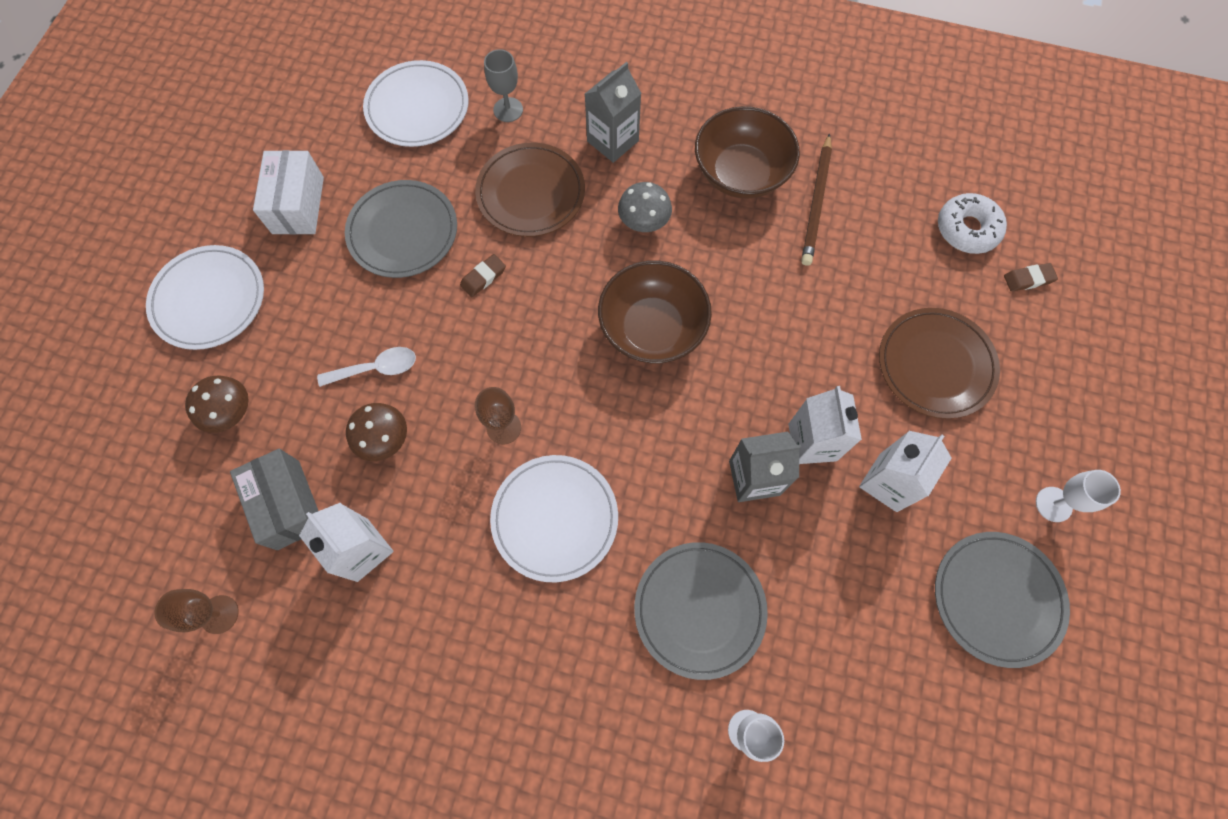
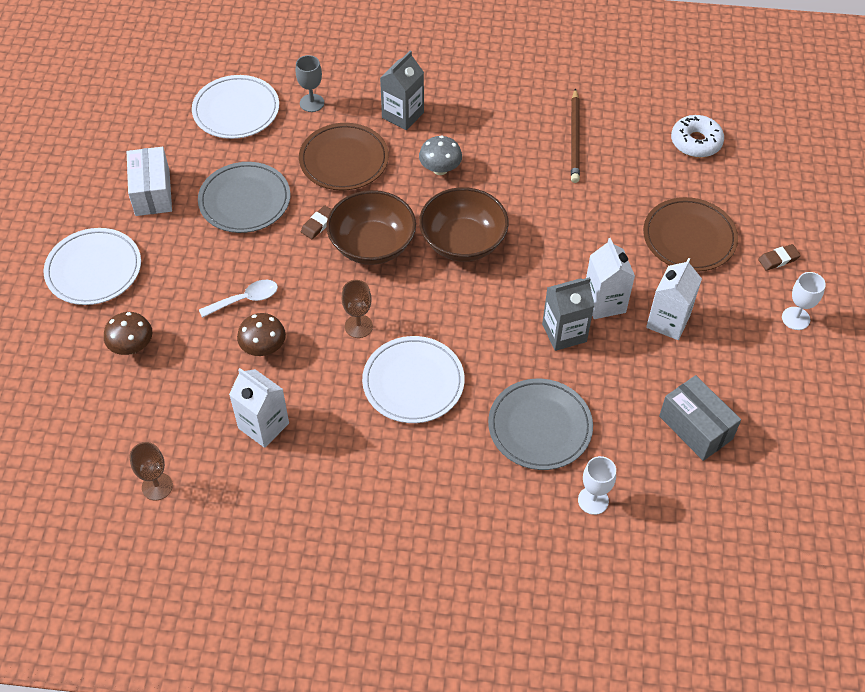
camera: 10 degrees left, 15 degrees down
(288, 504) = (195, 403): grey box -> grey box (695, 427)
(741, 173) = (510, 125): brown bowl -> brown bowl (372, 245)
(997, 598) = (764, 386): grey plate -> none
(1028, 279) = (749, 170): brown eraser -> brown eraser (778, 259)

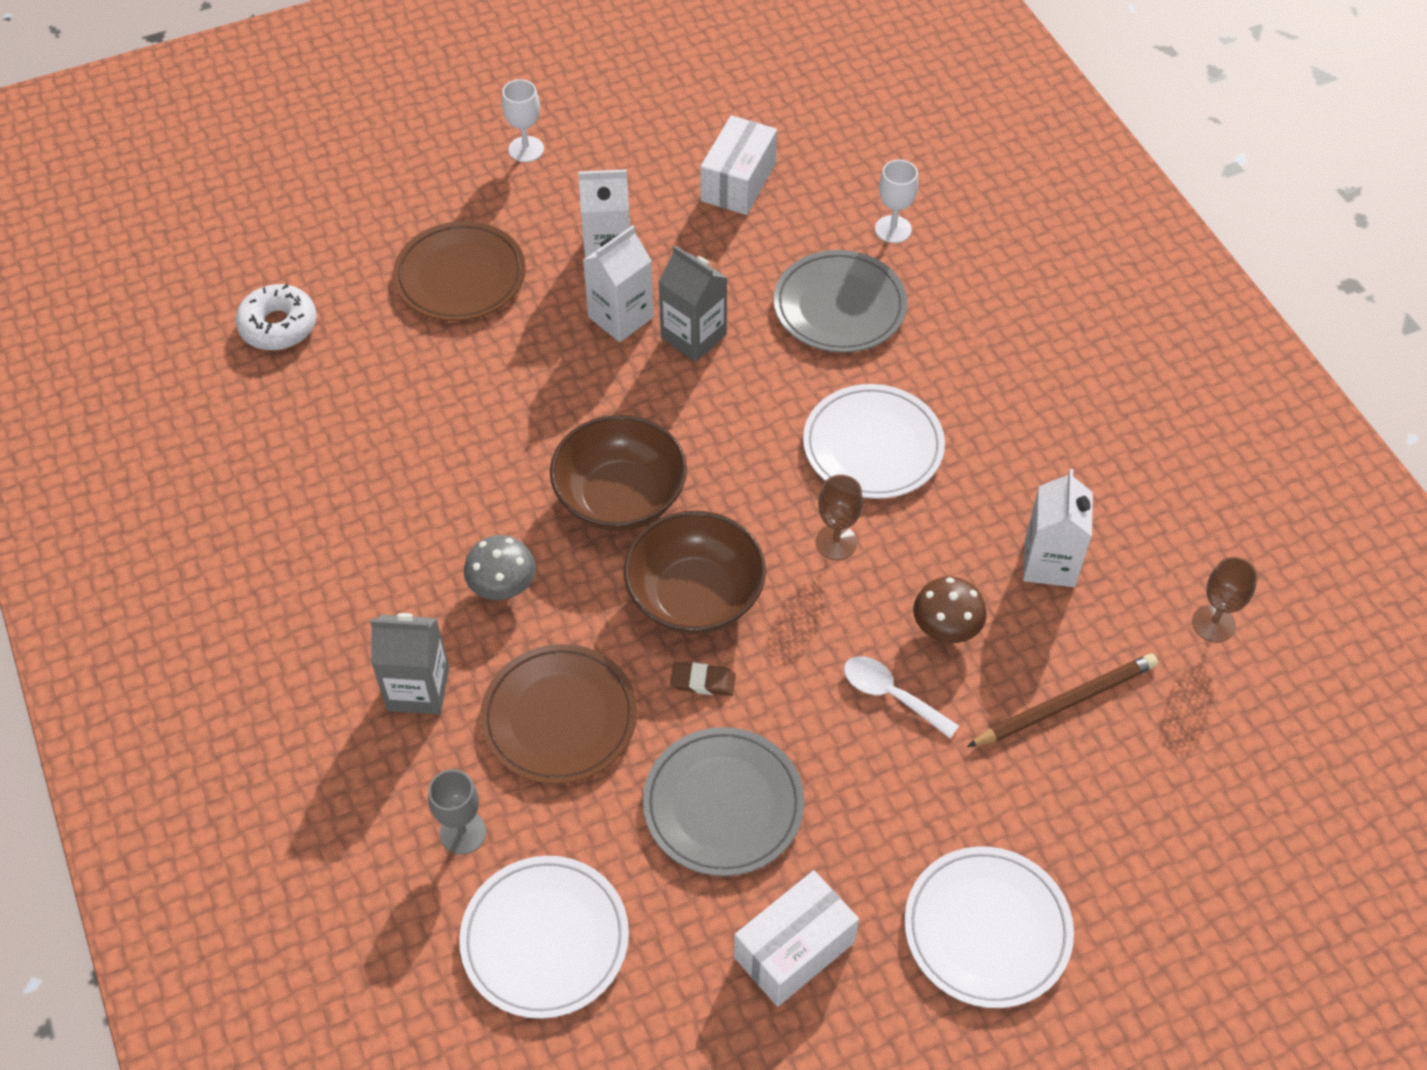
camera: 120 degrees left, 0 degrees up
(132, 346) = (1064, 785): brown mushroom -> none
(575, 138) = (346, 456): brown pencil -> brown pencil (1065, 703)
(695, 427) = (738, 182): grey box -> white box
(778, 259) = (443, 188): brown eraser -> none

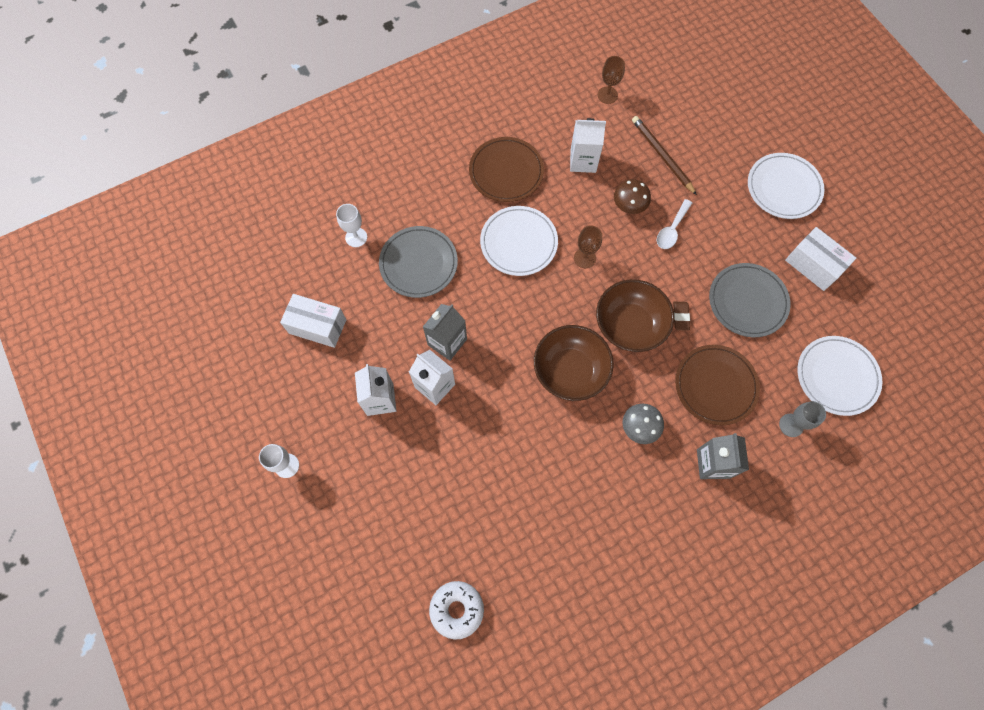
camera: 95 degrees left, 15 degrees up
(460, 276) = (406, 491): brown plate -> brown plate (506, 172)

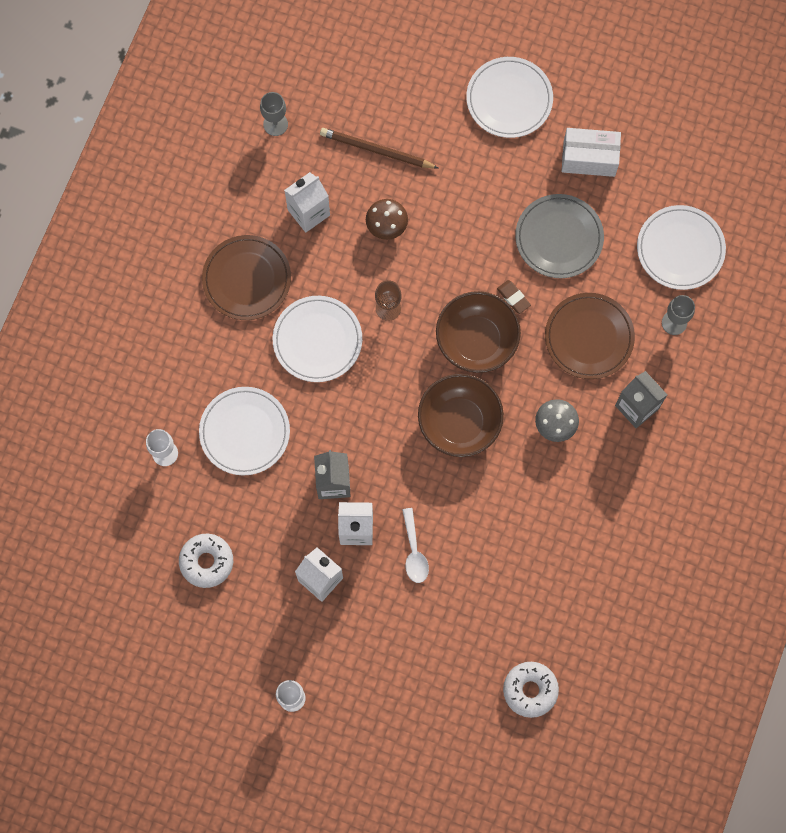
camera: 40 degrees left, 5 degrees up
(317, 326) = (206, 562): white box -> white donut
(418, 263) = (244, 432): grey plate -> white plate
(607, 95) = (275, 124): brown goblet -> grey goblet
(672, 230) = (442, 219): white spoon -> white spoon (414, 552)

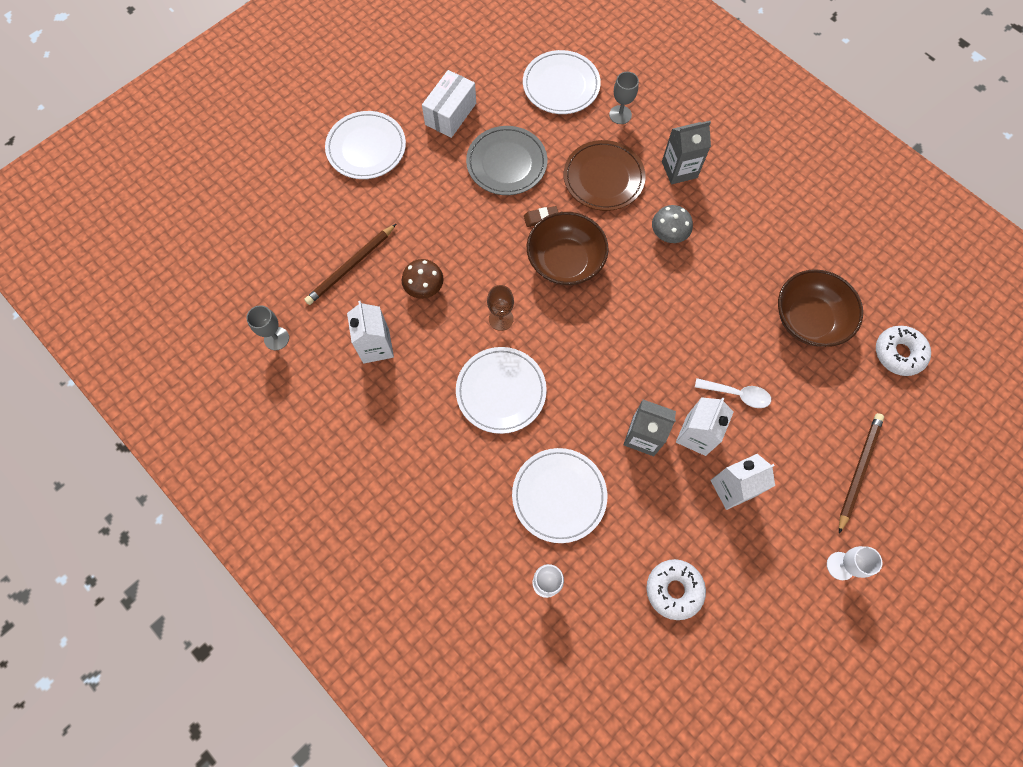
camera: 65 degrees left, 5 degrees down
(247, 279) = (410, 428): brown plate -> none
(390, 687) = (858, 470): none -> brown pencil
(459, 422) = (633, 306): brown bowl -> brown bowl (808, 319)

